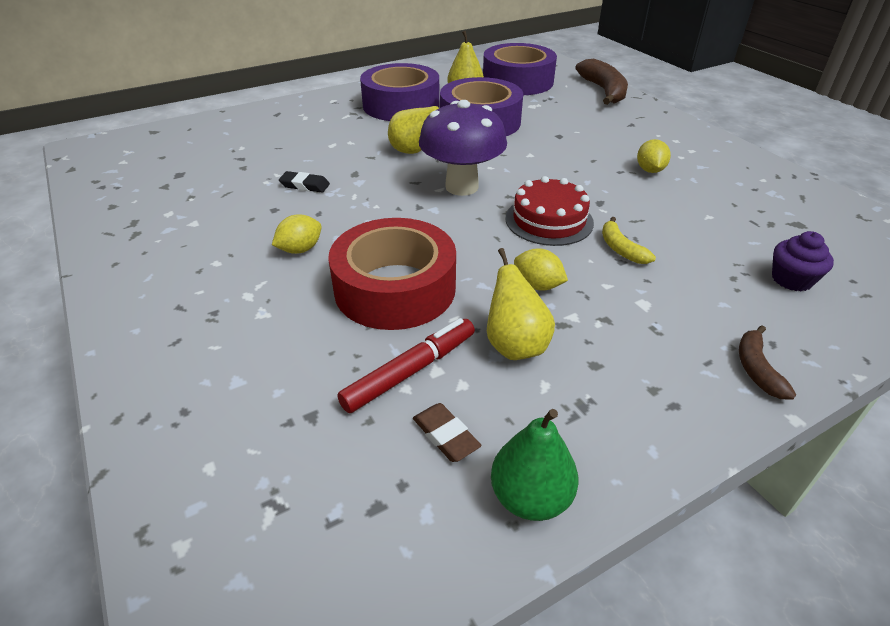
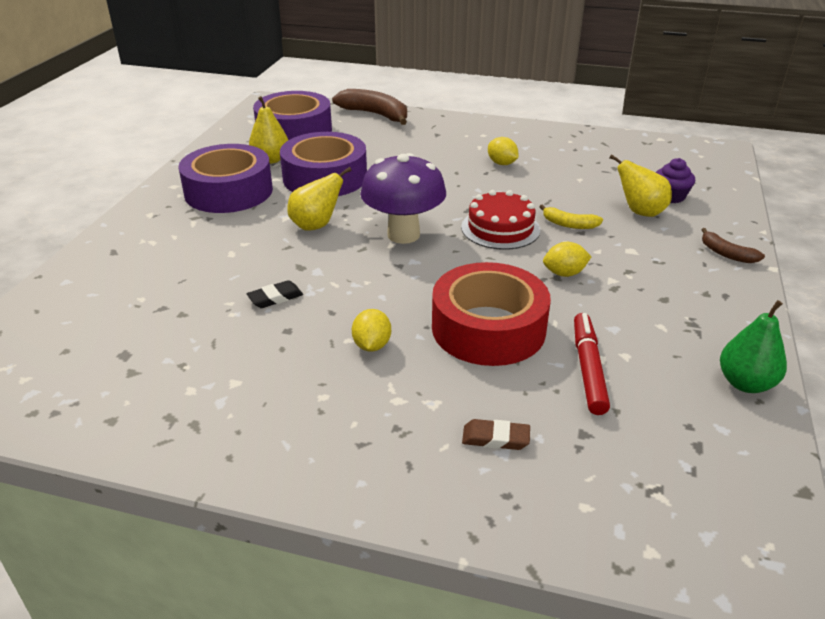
camera: 45 degrees left, 5 degrees down
(446, 435) = (664, 386): brown eraser -> brown eraser (495, 438)
(515, 345) = (612, 315): yellow pear -> yellow pear (640, 212)

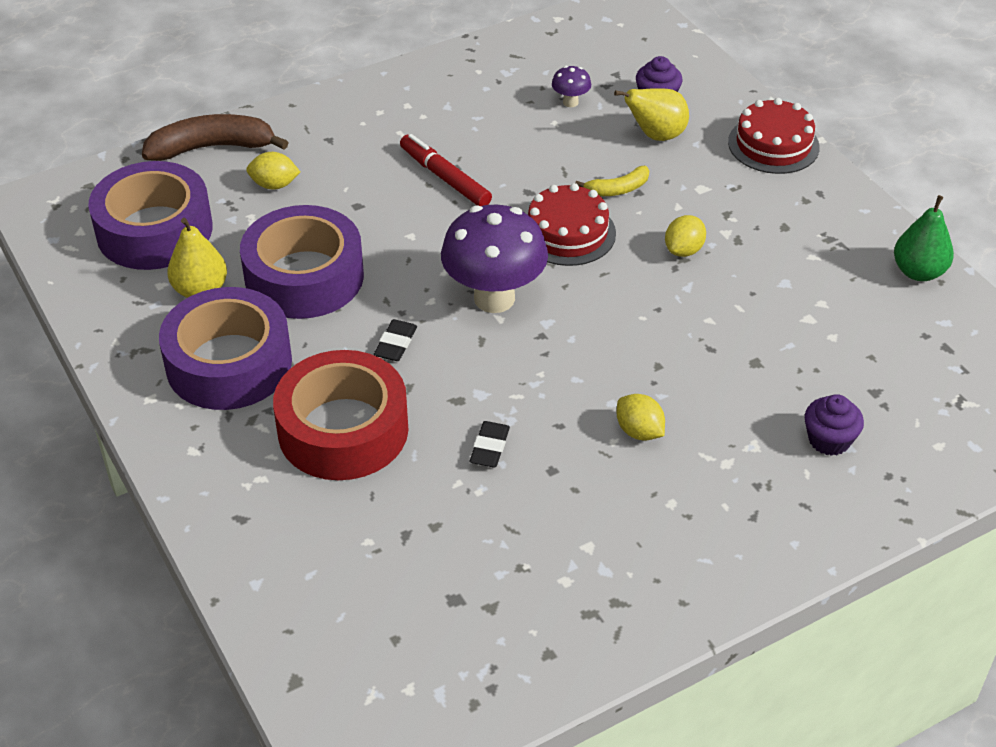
camera: 45 degrees left, 10 degrees up
(316, 225) = (395, 344): yellow pear -> black eraser
(488, 328) = (700, 349): red tape -> red tape (343, 430)
(495, 438) = (829, 440): brown eraser -> purple cupcake
(502, 163) = (456, 144): yellow lemon -> yellow lemon (274, 185)
(588, 369) = (813, 334): red marker -> red marker (445, 178)
(605, 175) = (570, 102): none -> purple mushroom
(726, 254) = (773, 144): brown banana -> red cake

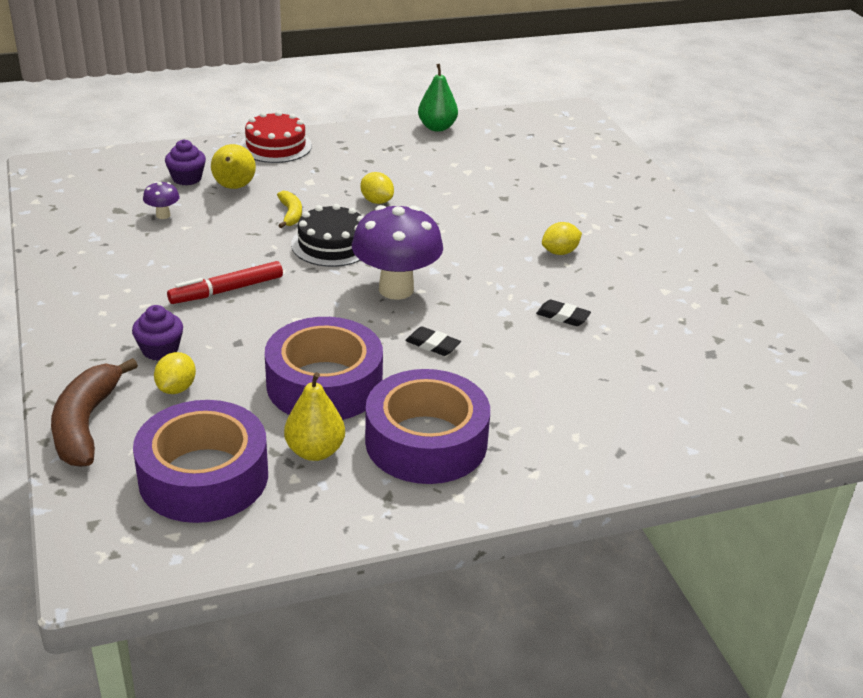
camera: 80 degrees left, 10 degrees down
(343, 430) = (527, 385): red tape -> none
(567, 233) = (332, 244): red cake -> black cake
(829, 440) = (582, 188): purple cupcake -> purple cupcake (160, 350)

